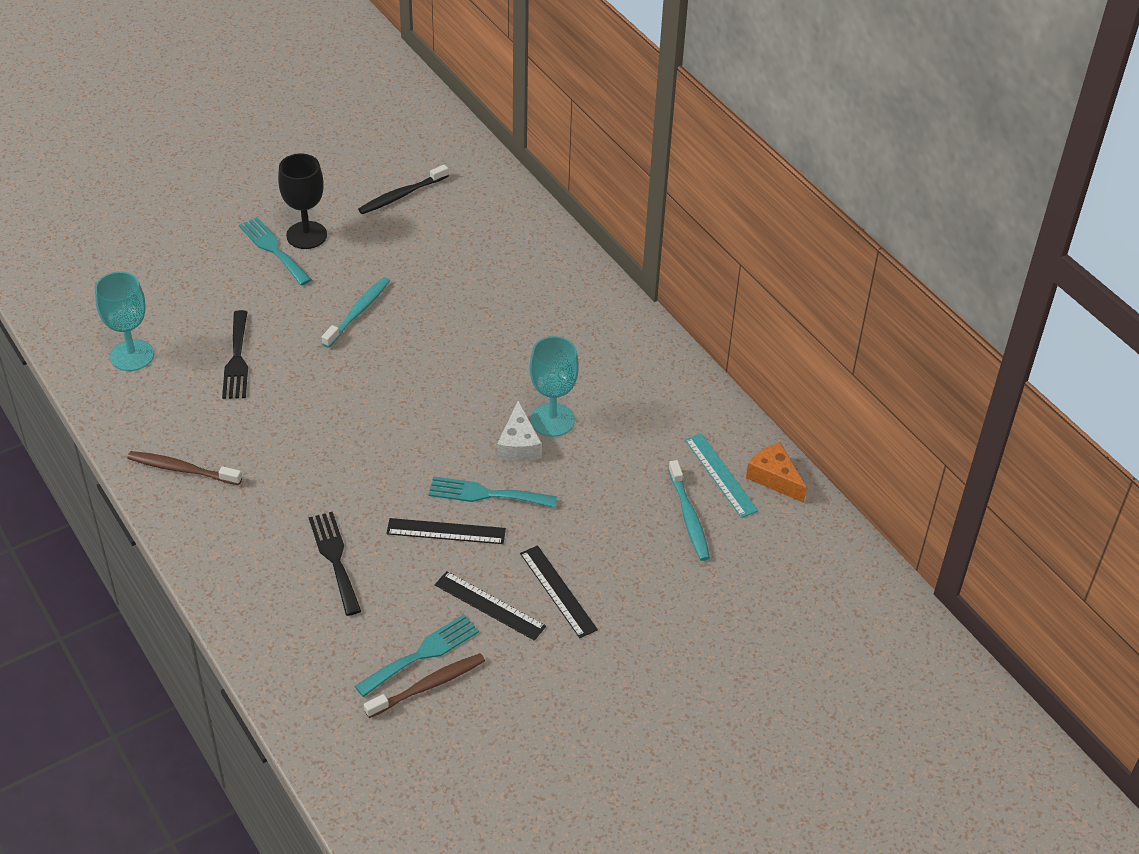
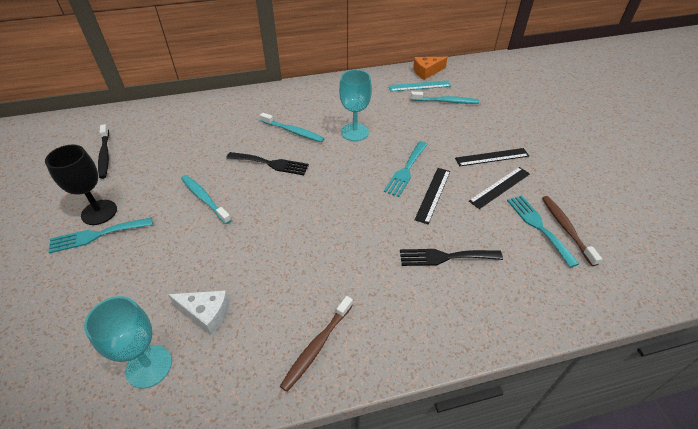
camera: 70 degrees left, 0 degrees up
(237, 359) = (207, 282): black fork -> black fork (271, 164)
(519, 445) = (369, 149): white cheese -> white cheese (206, 314)
(524, 353) = (293, 131): none -> turquoise toothbrush

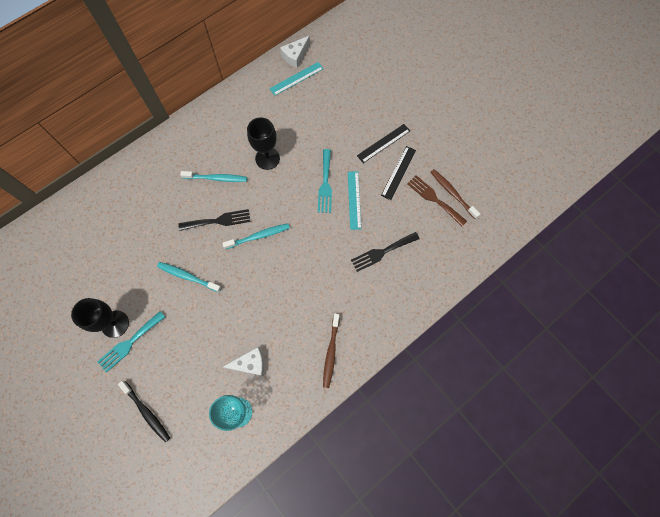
camera: 25 degrees left, 25 degrees up
(105, 155) = (73, 270): black toothbrush -> black toothbrush (146, 412)
(355, 132) = (267, 158): turquoise goblet -> black goblet
(426, 72) = (295, 56): orange cheese -> white cheese
(433, 194) = (354, 200): black ruler -> turquoise ruler
(446, 101) = (326, 90): turquoise toothbrush -> turquoise toothbrush (258, 236)
(538, 226) = (434, 199): turquoise fork -> brown fork

